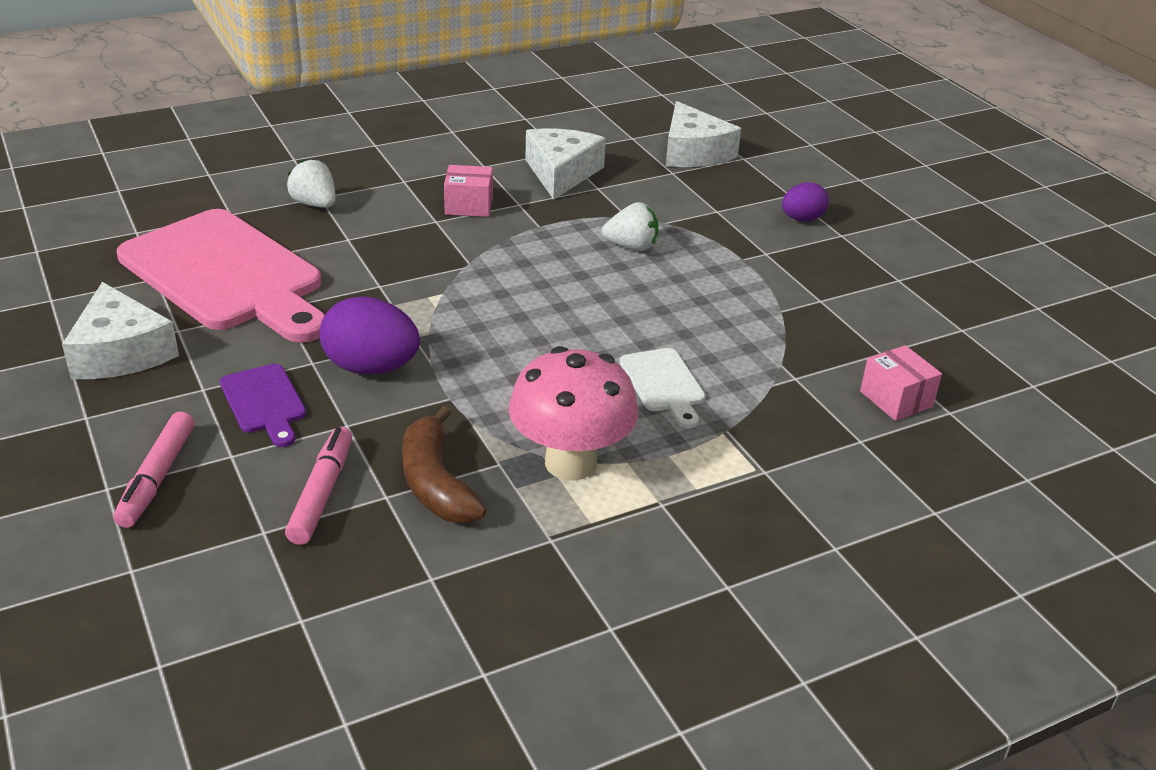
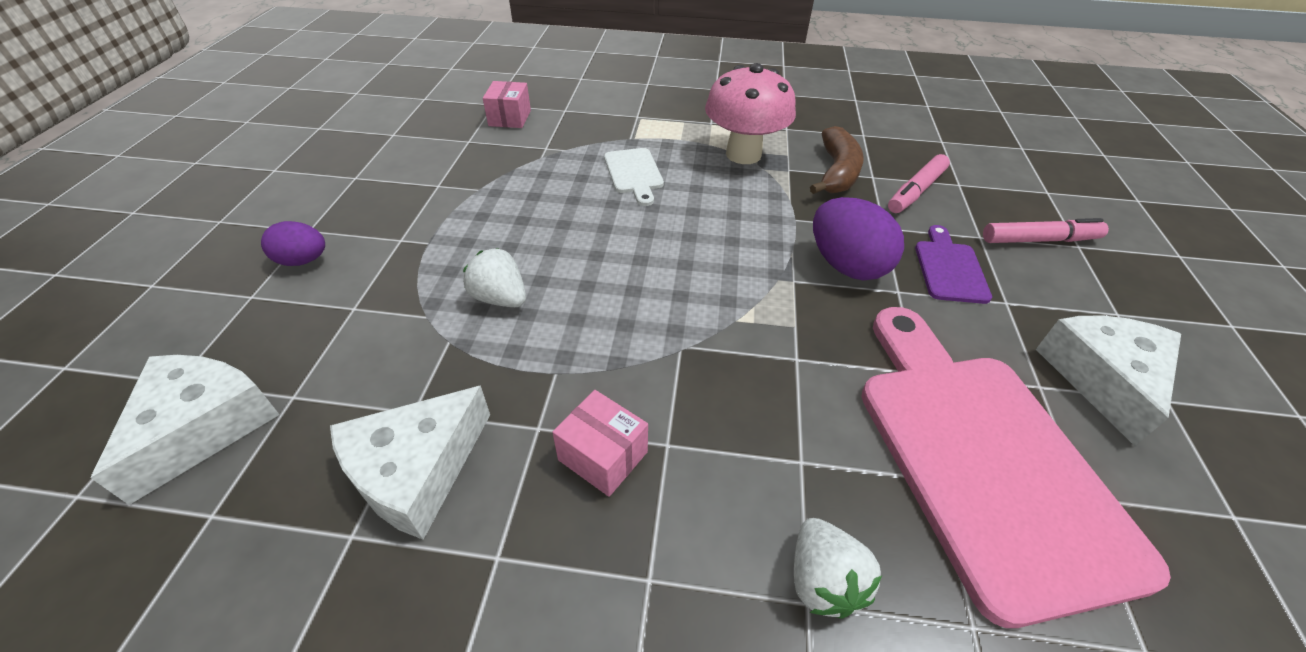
camera: 145 degrees left, 10 degrees up
(158, 477) = (1039, 240): pink marker -> pink marker turned 45 degrees clockwise
(664, 384) = (634, 173): white cutting board -> white cutting board turned 150 degrees clockwise

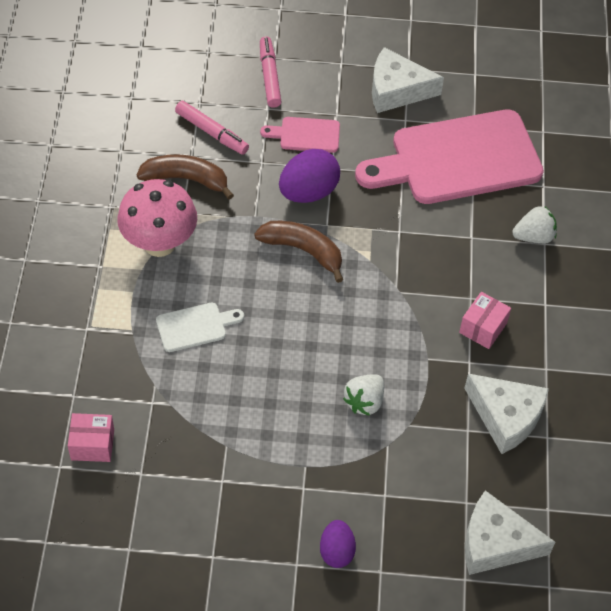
camera: 95 degrees left, 10 degrees up
(746, 256) = (303, 250): none -> brown banana
(949, 268) = (306, 135): purple cutting board -> pink cutting board

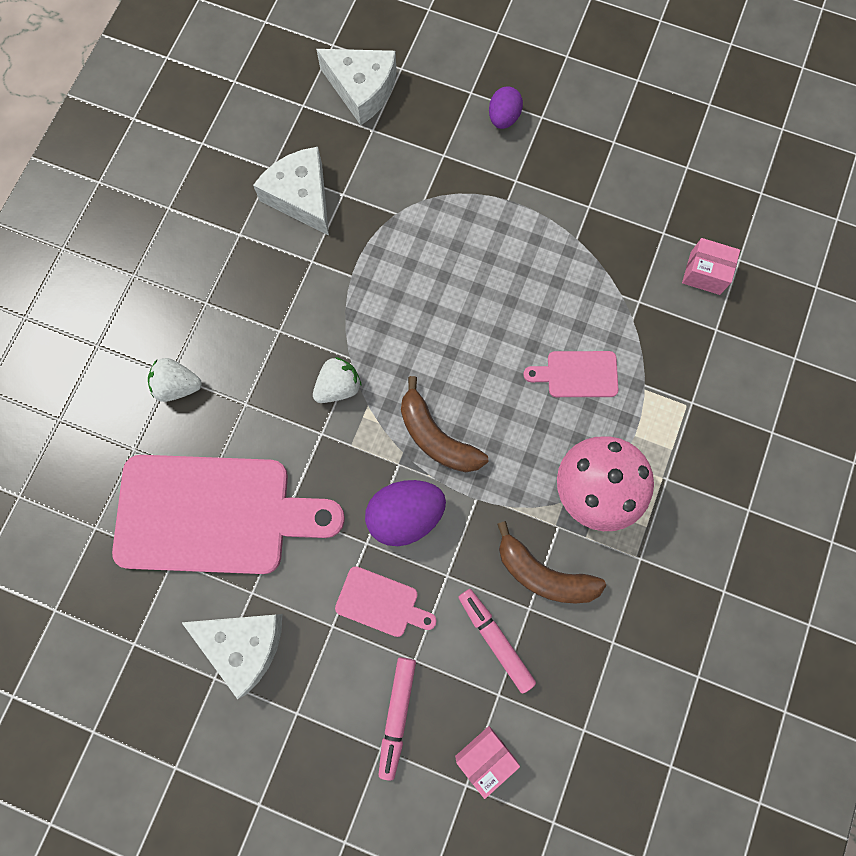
camera: 160 degrees left, 20 degrees up
(195, 326) = (577, 374): white cutting board -> pink cutting board
(364, 402) = (430, 247): white strawberry -> white strawberry (338, 387)
(483, 328) = (282, 293): pink box -> pink box (485, 757)

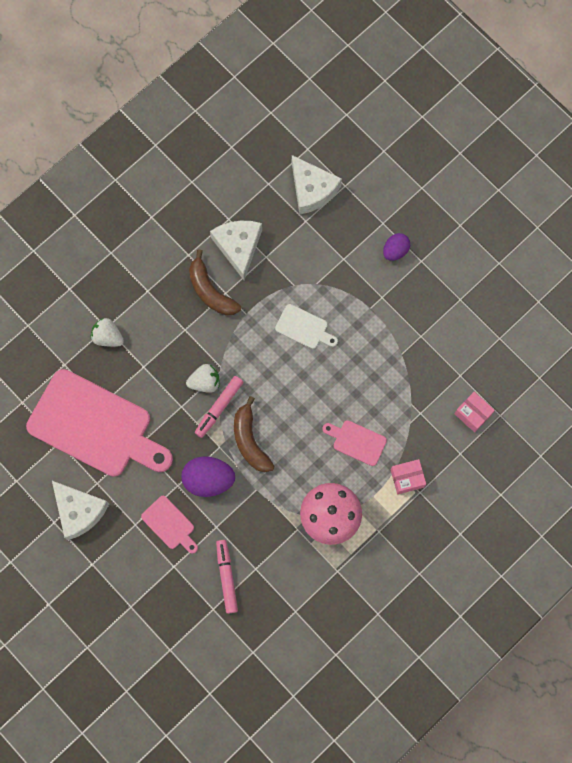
camera: 25 degrees right, 0 degrees up
(397, 715) = (149, 592): pink marker -> pink marker (219, 407)
(436, 260) = (304, 328): none -> white cutting board
(485, 757) = (188, 640): pink box -> pink box (407, 478)
(543, 574) = (274, 553): brown banana -> brown banana (210, 291)

